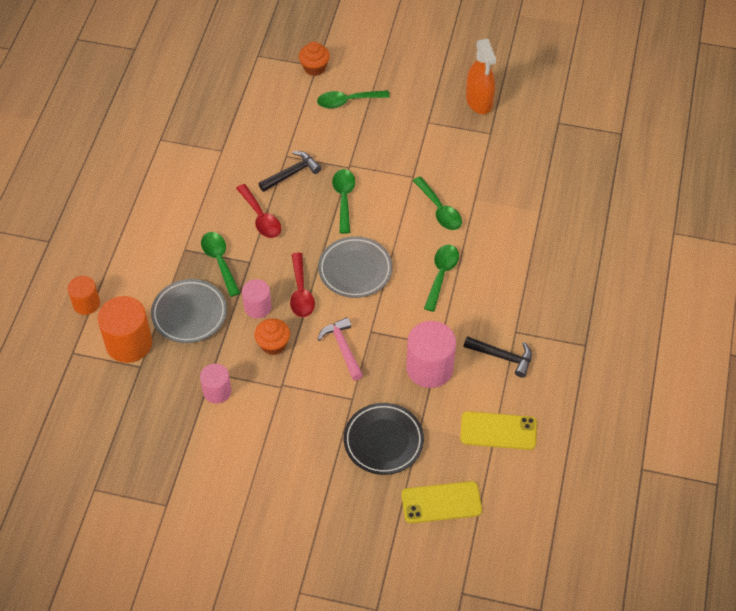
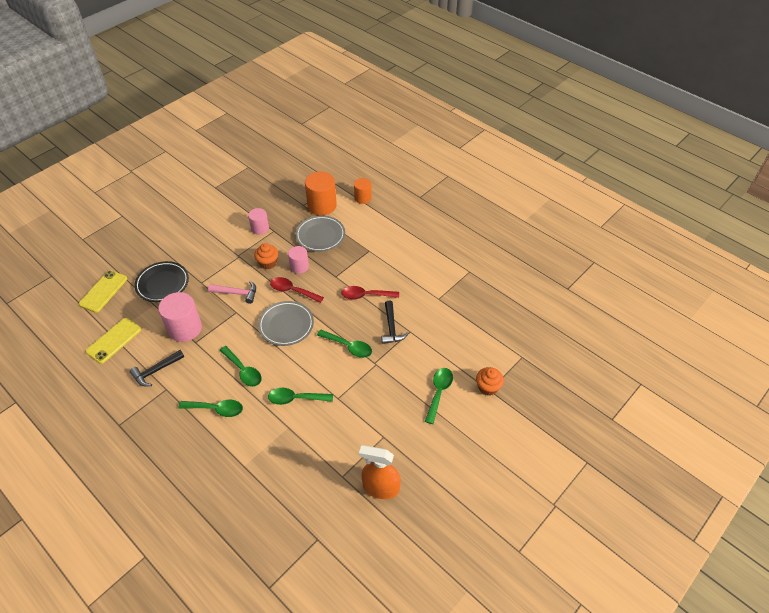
camera: 120 degrees right, 5 degrees down
(219, 261) = (347, 263): green spoon -> green spoon (216, 409)

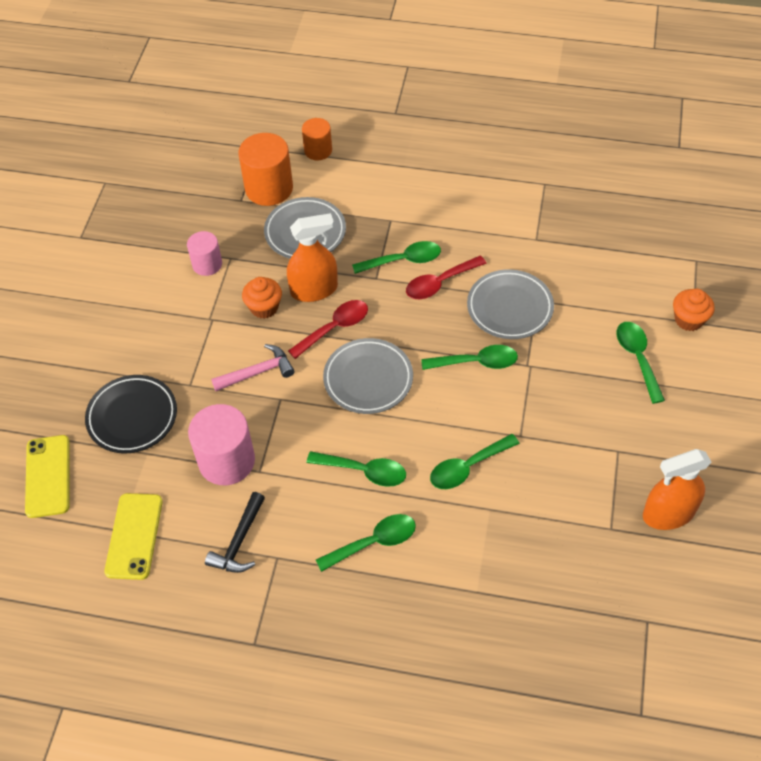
camera: 30 degrees left, 5 degrees up
(292, 291) = (335, 328): red spoon -> red spoon turned 150 degrees clockwise
(299, 266) = (314, 290): pink cylinder -> orange spray bottle
(357, 274) = (403, 260): none -> green spoon
(391, 327) = (509, 308): black hammer -> grey plate

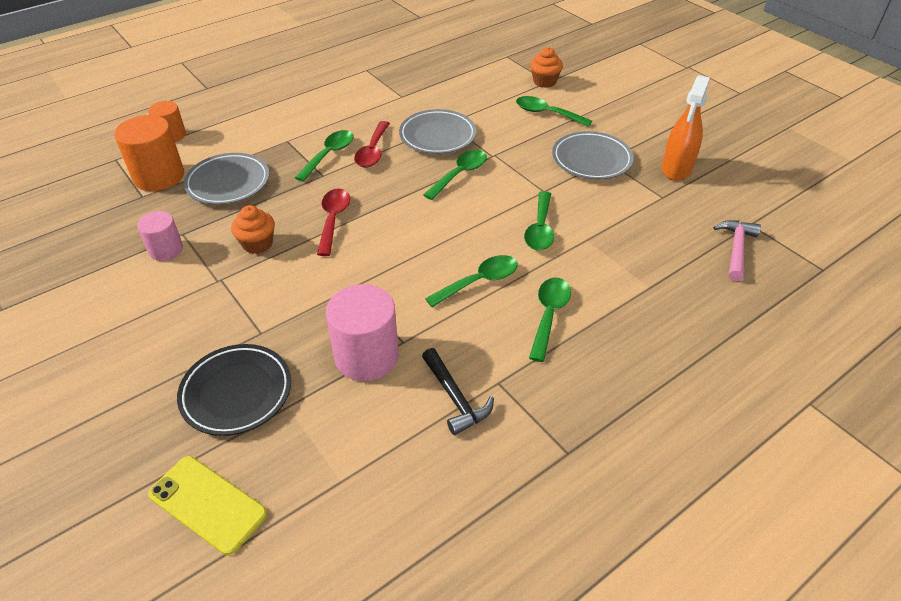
camera: 50 degrees left, 10 degrees down
(134, 536) = (361, 473): yellow phone -> none
(257, 372) = (310, 284): pink hammer -> pink hammer (736, 249)
(314, 290) = (284, 209): orange spray bottle -> none
(368, 379) = (402, 230): grey plate -> grey plate (591, 160)

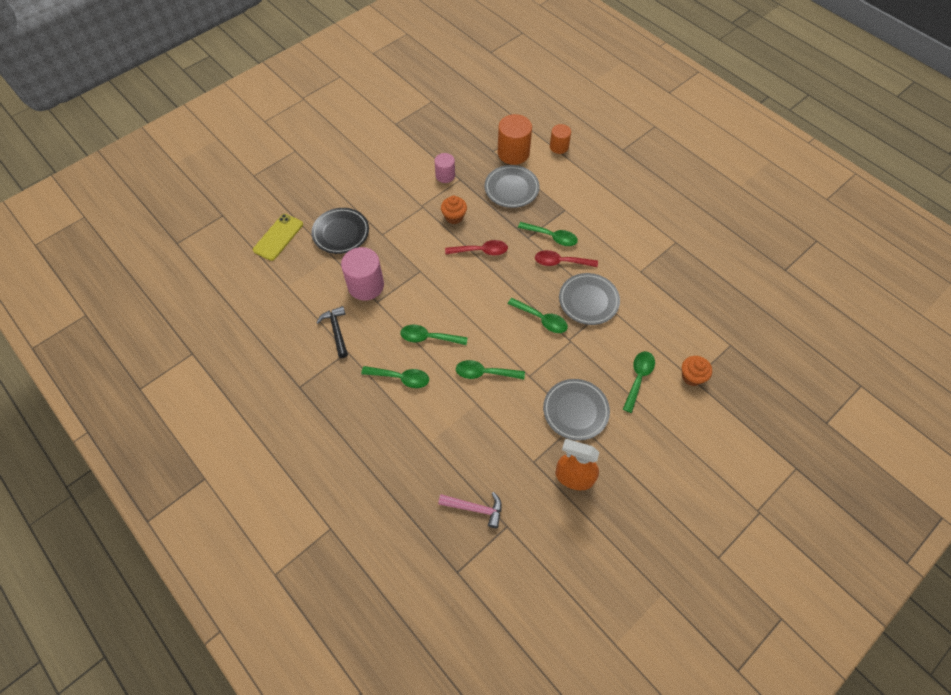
camera: 85 degrees right, 15 degrees up
(455, 398) = (336, 331): black hammer -> black hammer turned 105 degrees clockwise
(479, 281) = (428, 337): green spoon -> green spoon turned 135 degrees clockwise

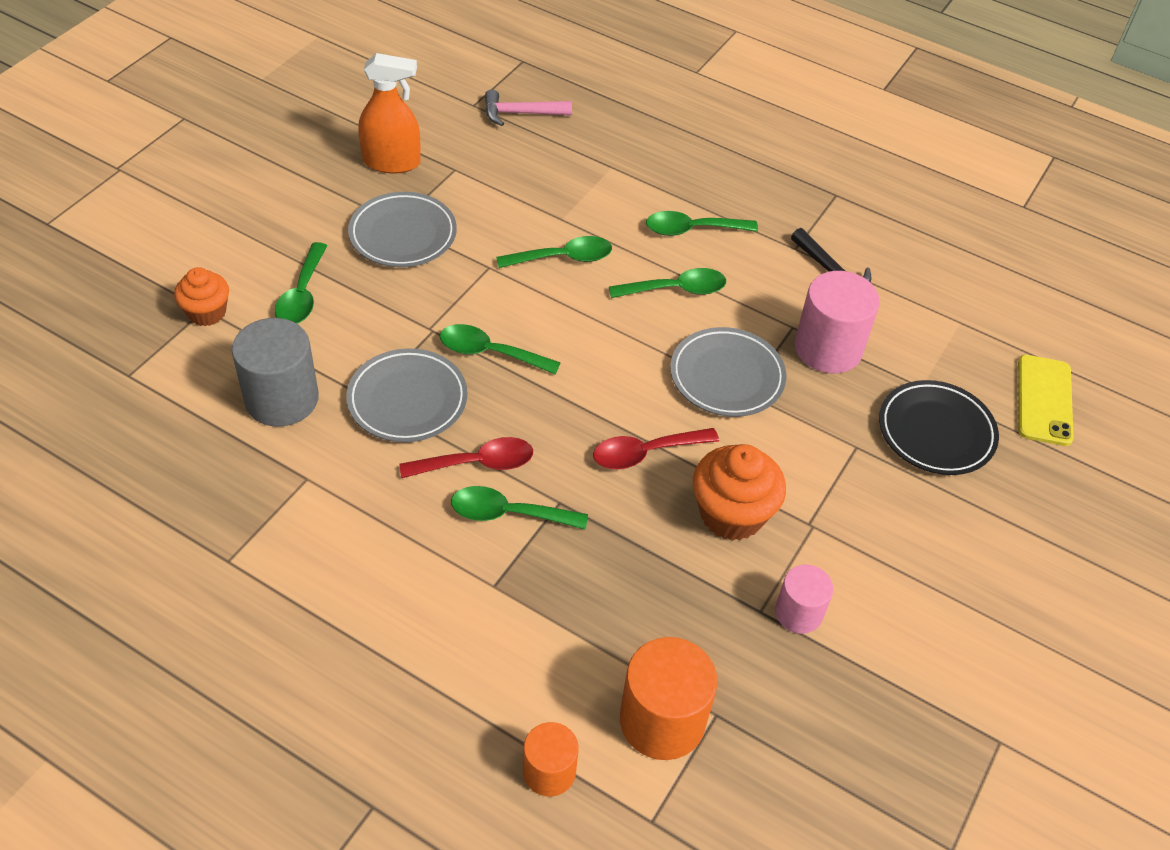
camera: 160 degrees right, 10 degrees down
(454, 217) = (731, 514): orange cupcake -> orange cupcake, size x1.57
(511, 189) = (632, 612): grey plate -> grey plate (726, 377)
(651, 314) = (282, 399): none -> grey cylinder

